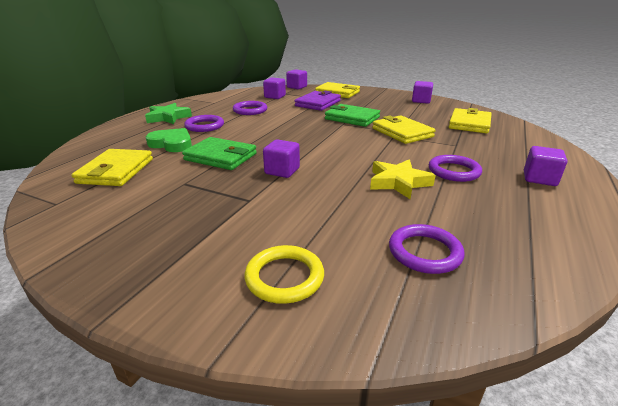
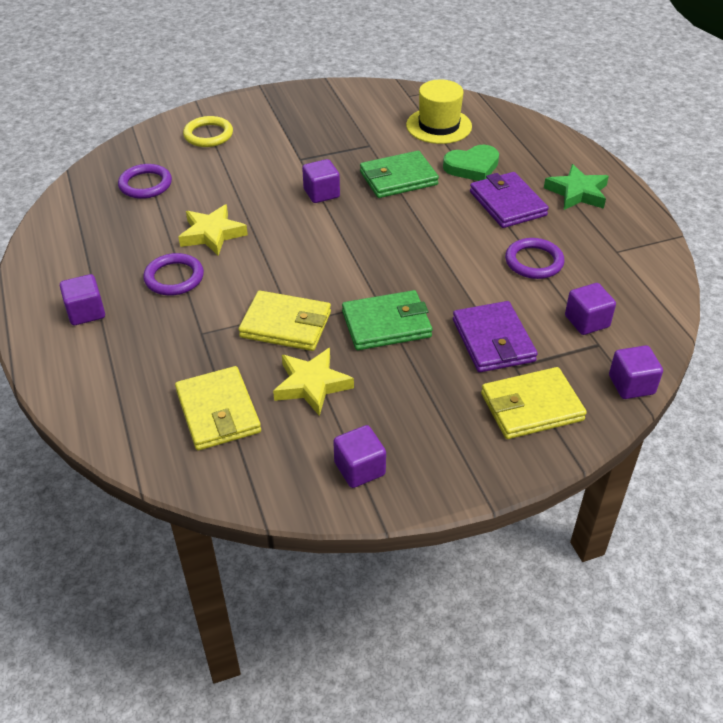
camera: 135 degrees right, 15 degrees up
(116, 171) = (439, 126): yellow wallet -> yellow hat
(204, 126) = (507, 204): purple ring -> purple wallet
(414, 117) = (312, 385): none -> yellow star

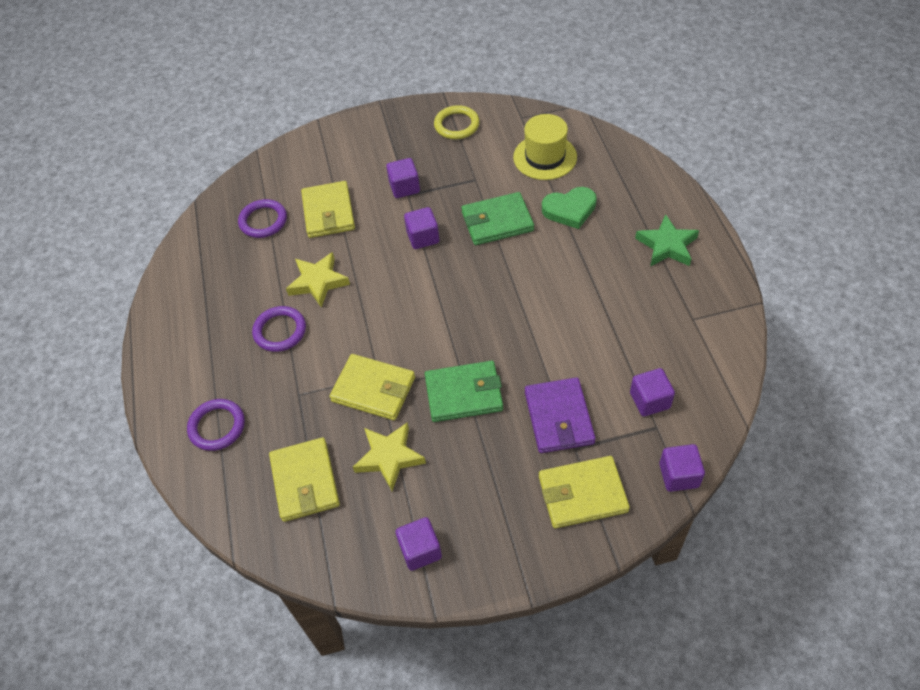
camera: 10 degrees right, 10 degrees up
(86, 312) = (200, 366): purple cube -> purple cube (404, 187)
(208, 135) = (325, 162): yellow ring -> yellow ring (456, 125)
(216, 175) = (328, 212): none -> yellow wallet
(507, 204) = (597, 256): purple wallet -> none
(534, 262) = (611, 328): purple ring -> purple ring (217, 426)

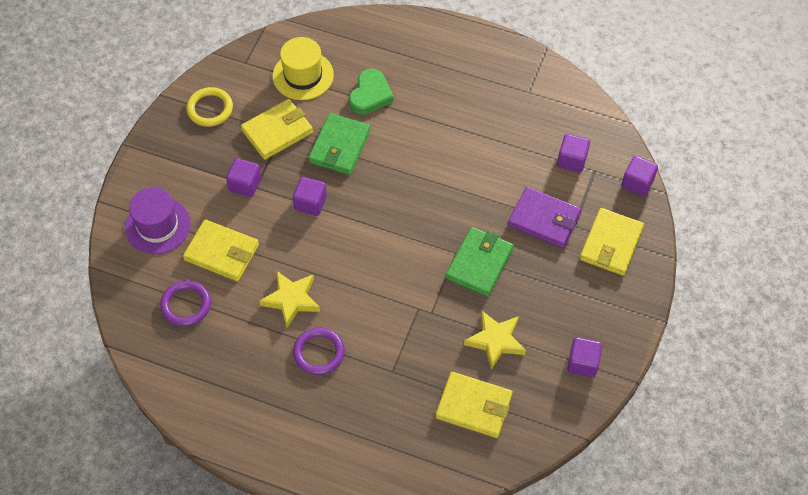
camera: 60 degrees left, 5 degrees up
(217, 426) = (376, 443): purple ring -> none
(322, 162) = (157, 226): none -> purple hat
(373, 389) = (429, 318): yellow wallet -> yellow wallet (277, 131)
(667, 246) = (456, 62): green star -> none

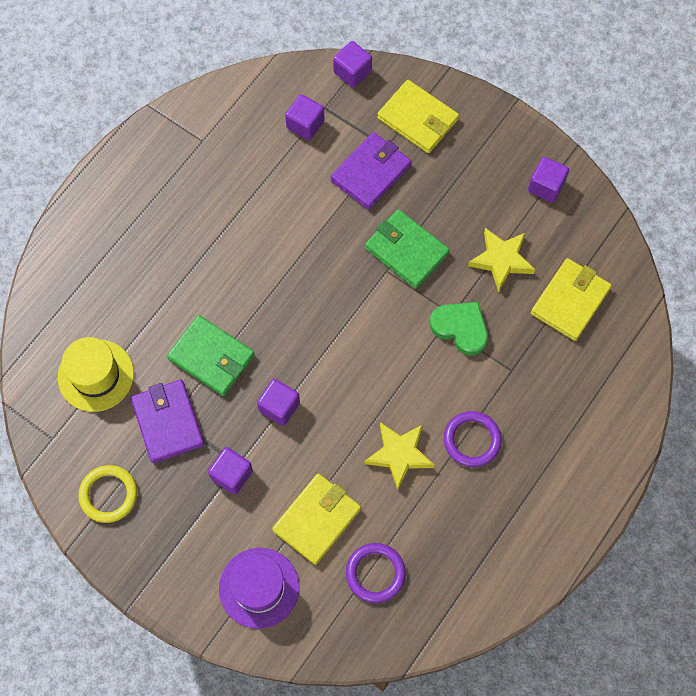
camera: 75 degrees left, 10 degrees up
(277, 131) = (168, 422): yellow wallet -> purple wallet
(370, 95) = (150, 306): green heart -> green heart (460, 328)

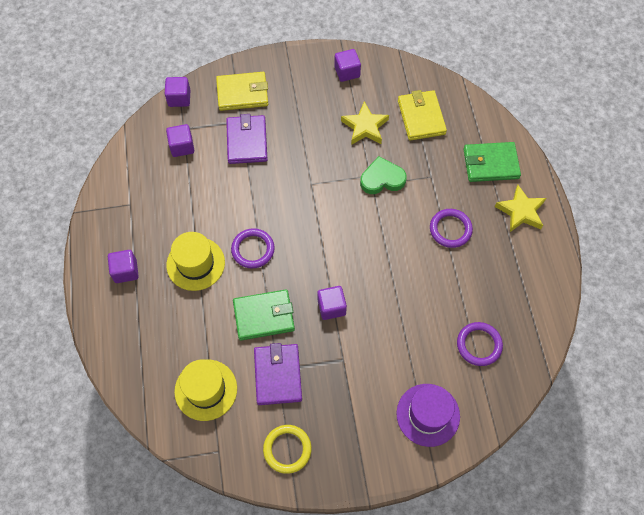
camera: 45 degrees left, 5 degrees down
(168, 422) = (278, 375): purple wallet -> purple wallet turned 60 degrees clockwise
(202, 251) = (195, 264): none -> yellow hat
(232, 474) = (345, 368): purple cube -> purple cube (126, 271)
(266, 285) = (253, 249): none -> purple ring
(317, 519) = (418, 347): yellow wallet -> none
(399, 454) = (422, 271): yellow star -> yellow star (521, 211)
(406, 250) = (310, 164): green wallet -> green wallet (490, 164)

